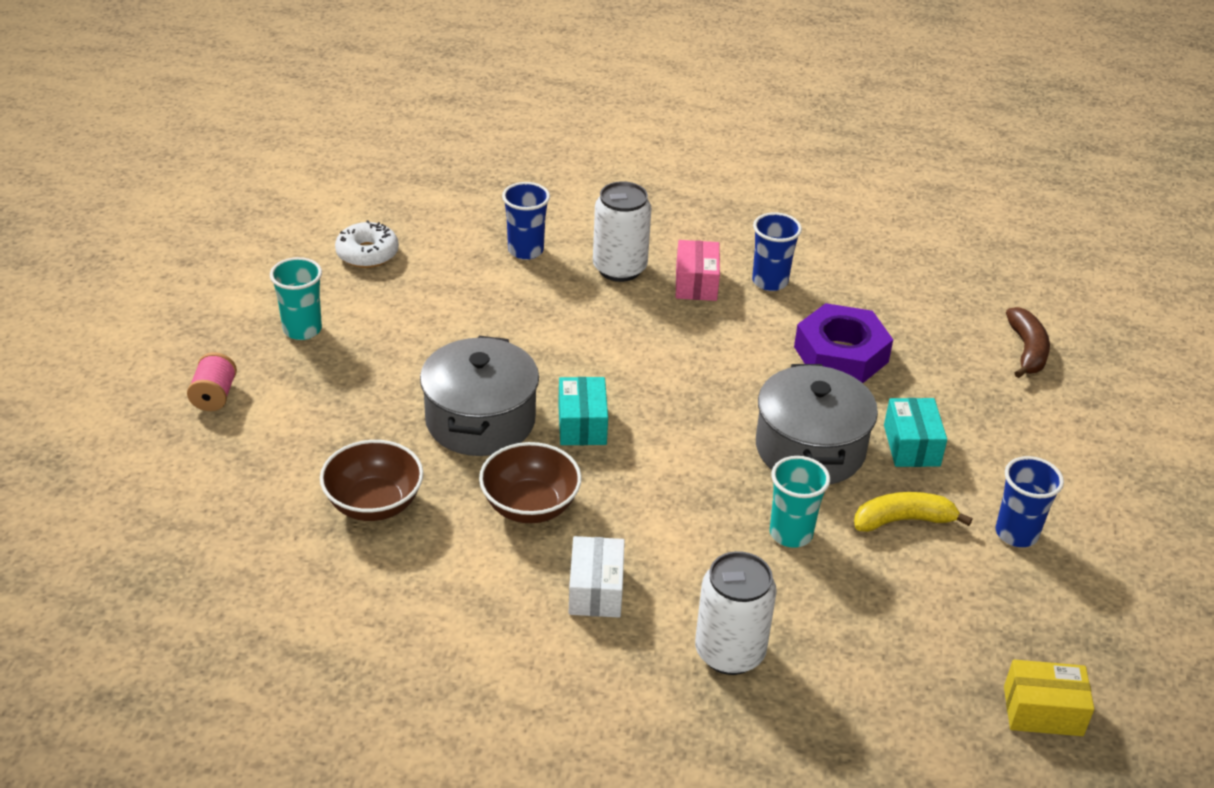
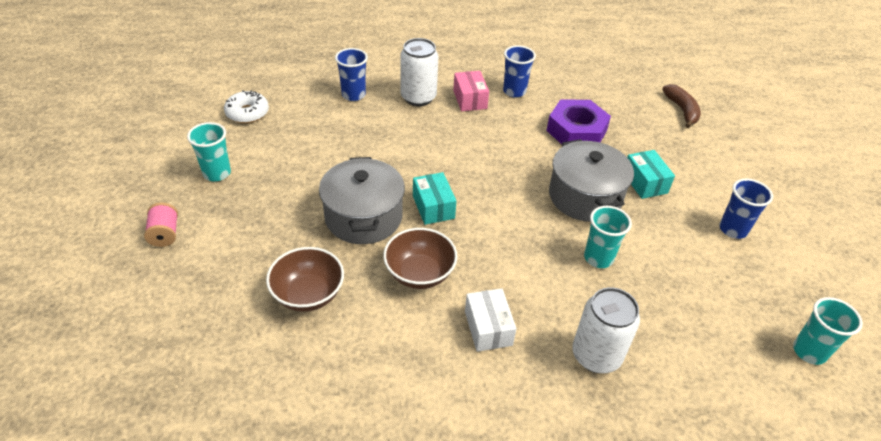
camera: 15 degrees left, 5 degrees up
(903, 520) = (662, 234): yellow banana -> none
(1043, 711) = (809, 351): yellow box -> turquoise cup

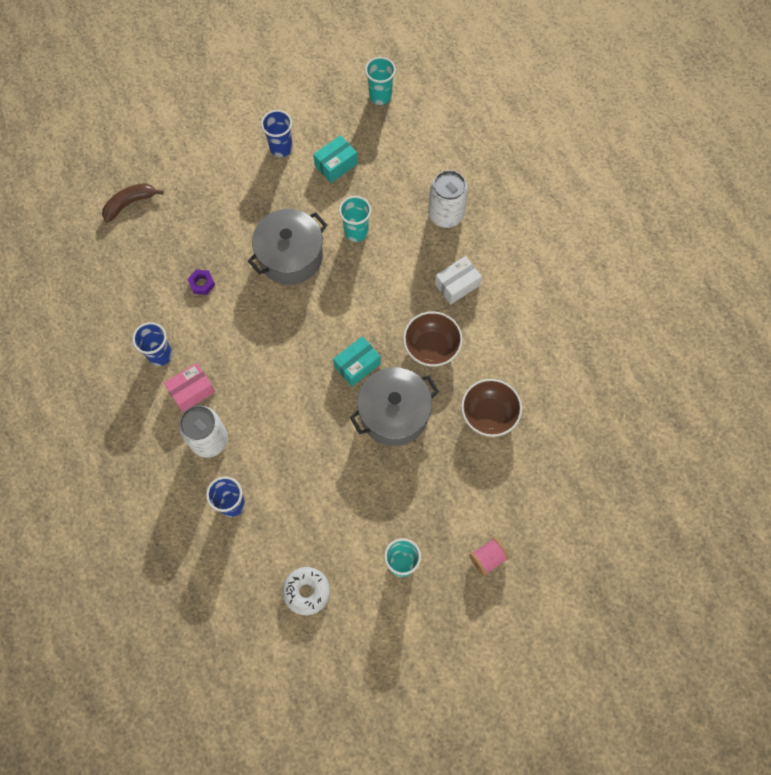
camera: 110 degrees left, 25 degrees up
(576, 131) = (202, 283): purple nut -> purple nut, size x0.44
(644, 183) = (252, 216): turquoise box -> turquoise box (336, 165)

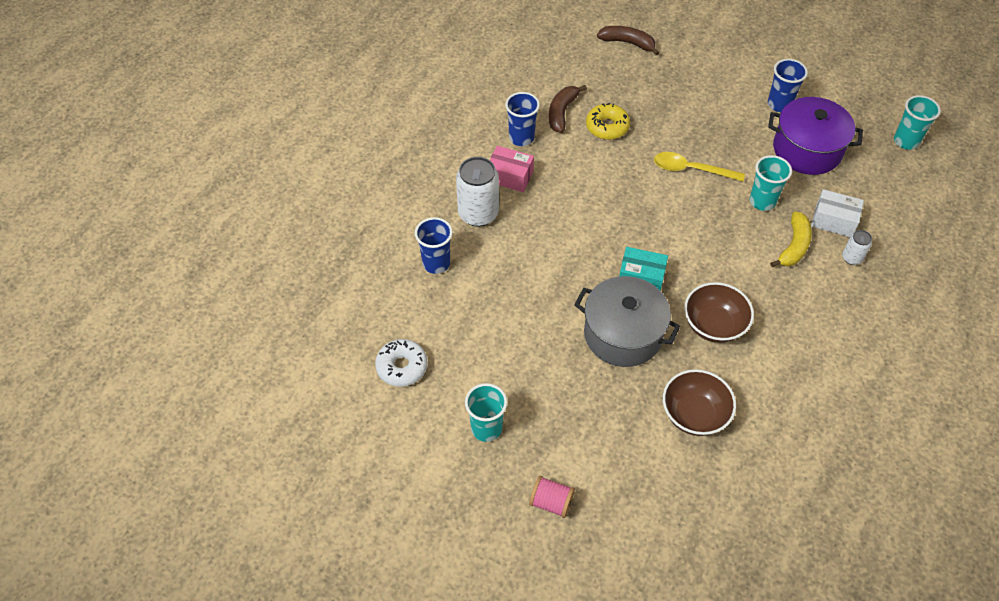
camera: 55 degrees right, 15 degrees down
(160, 306) = (562, 112): none -> brown banana
(202, 283) = (607, 127): purple nut -> yellow donut
(290, 256) = (691, 169): grey pot -> yellow spoon
(336, 165) = (807, 150): turquoise box -> purple pot
(408, 243) = (794, 246): none -> yellow banana
(445, 214) = (852, 258): white can -> white can, size x0.51
(457, 285) = (794, 309): white box -> white box (833, 221)

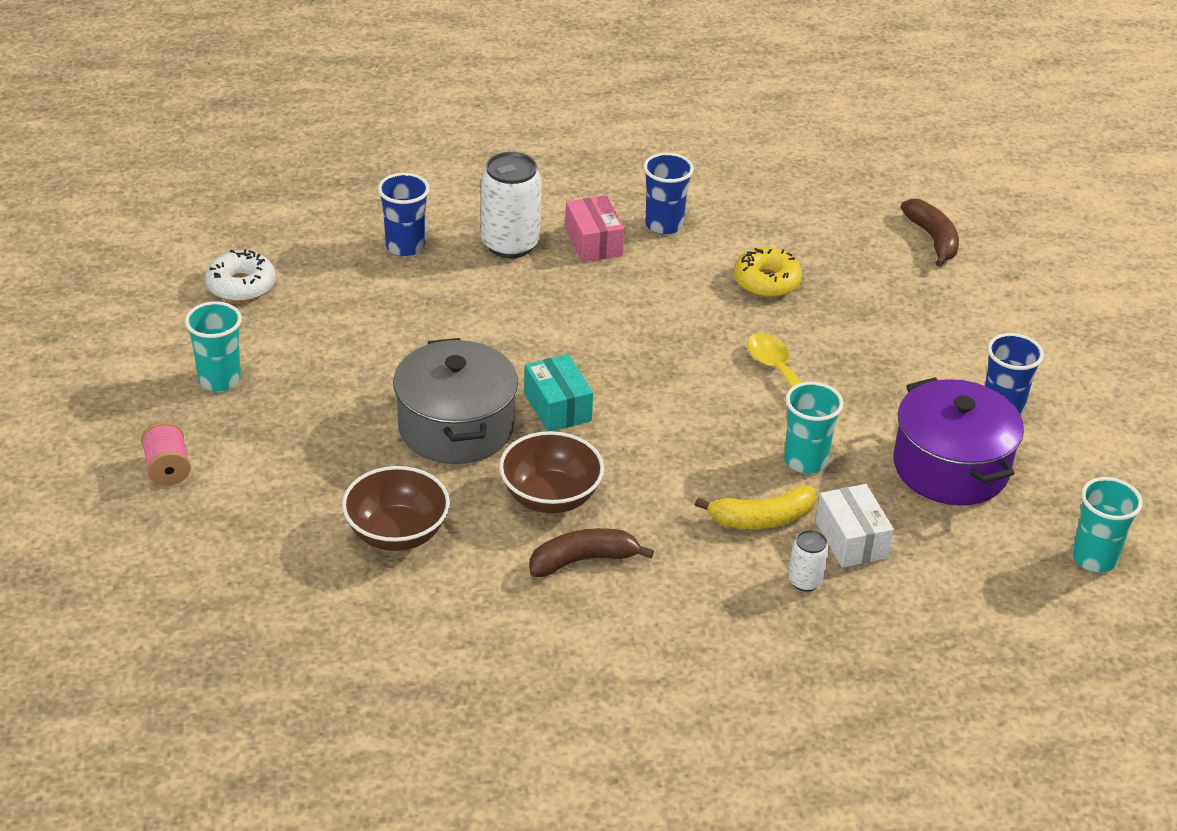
camera: 50 degrees right, 15 degrees down
(562, 112) = (744, 237): brown banana -> brown banana (583, 560)

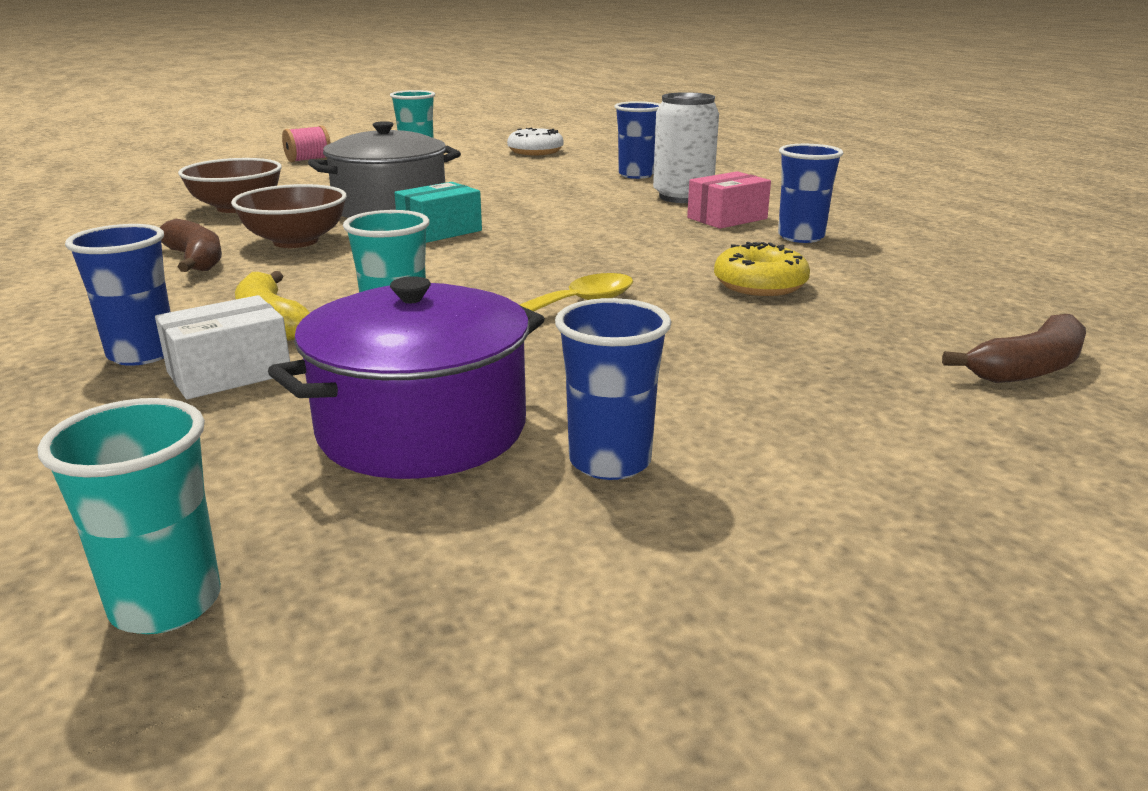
camera: 75 degrees right, 15 degrees down
(805, 581) = (142, 354): white can -> blue cup

